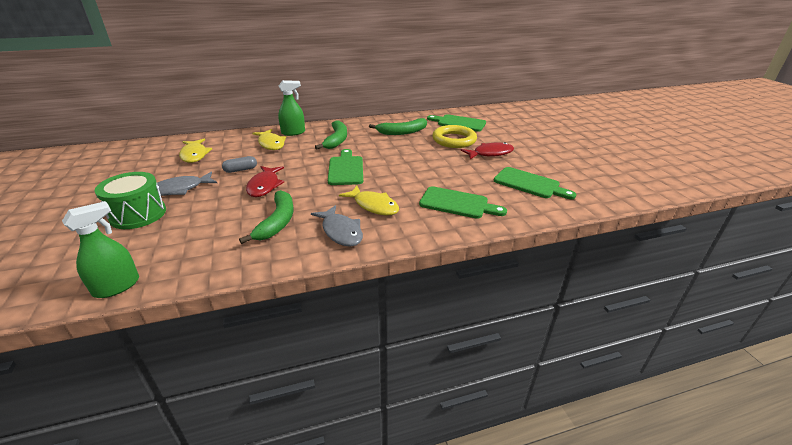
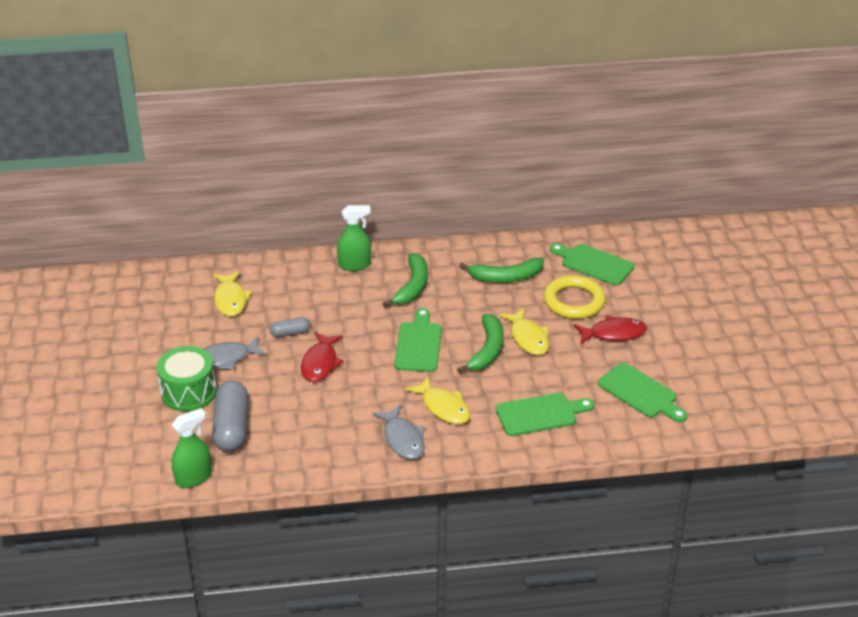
camera: 10 degrees right, 5 degrees up
(173, 237) = (232, 427): none -> grey capsule
(271, 144) = (325, 286): yellow fish -> yellow fish (528, 338)
(277, 222) = (336, 418): green banana -> green banana (487, 350)
(457, 203) = (540, 414): green cutting board -> green cutting board turned 45 degrees counterclockwise

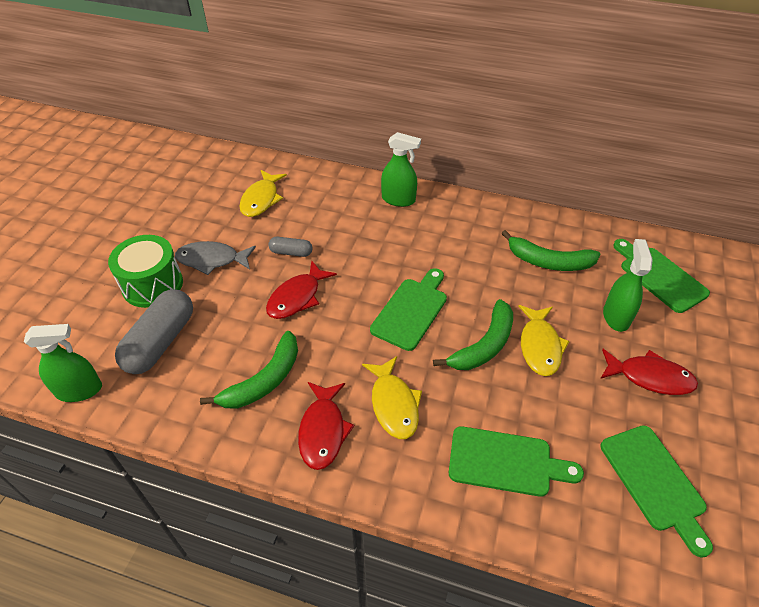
camera: 25 degrees right, 10 degrees up
(402, 439) = (323, 430): grey fish -> red fish
(412, 286) = (442, 240): green banana -> green banana (264, 380)
(574, 301) = (616, 316): yellow ring -> green spray bottle

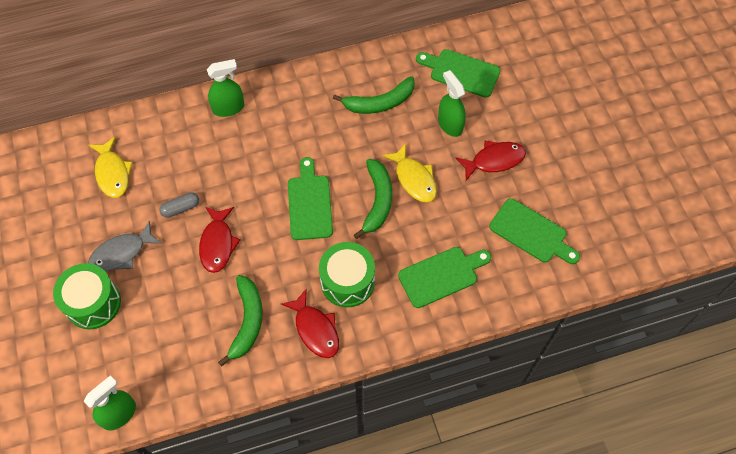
camera: 35 degrees left, 15 degrees up
(161, 342) = (145, 342): grey capsule -> none
(393, 404) = (347, 281): yellow fish -> green drum

